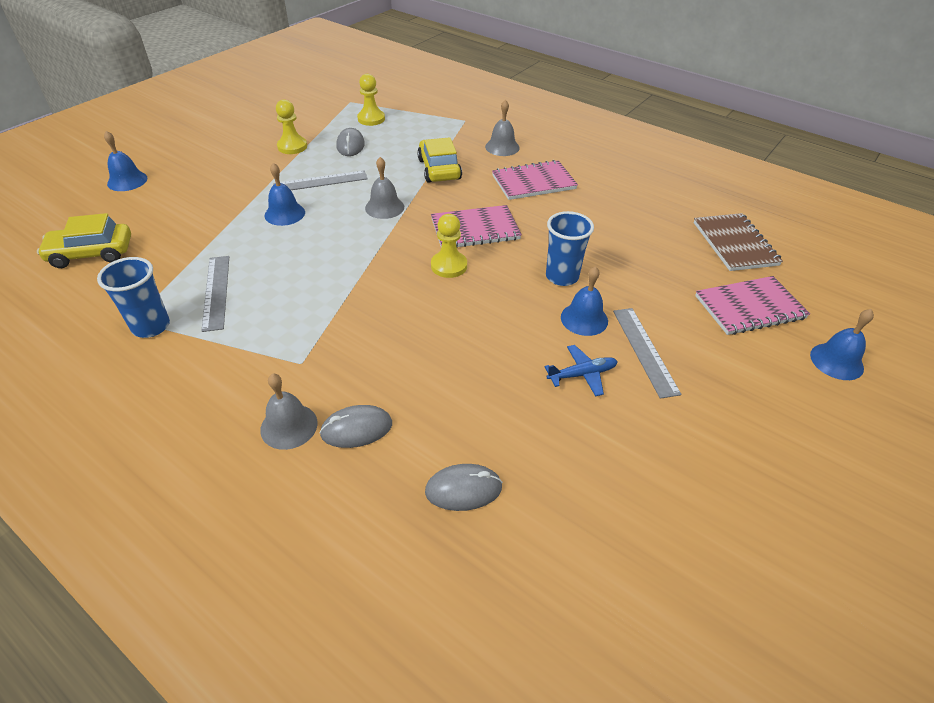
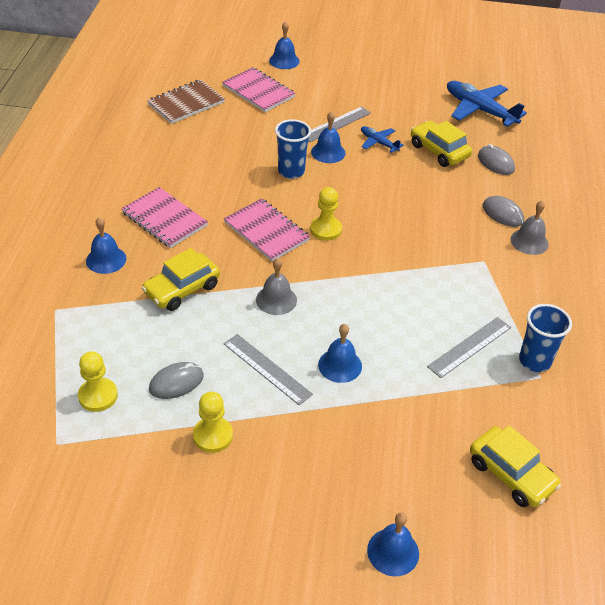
camera: 120 degrees left, 0 degrees up
(502, 147) = (106, 259): grey bell -> blue bell
(530, 432) = (439, 151): none -> yellow car
(618, 559) = (480, 110): none -> blue plane

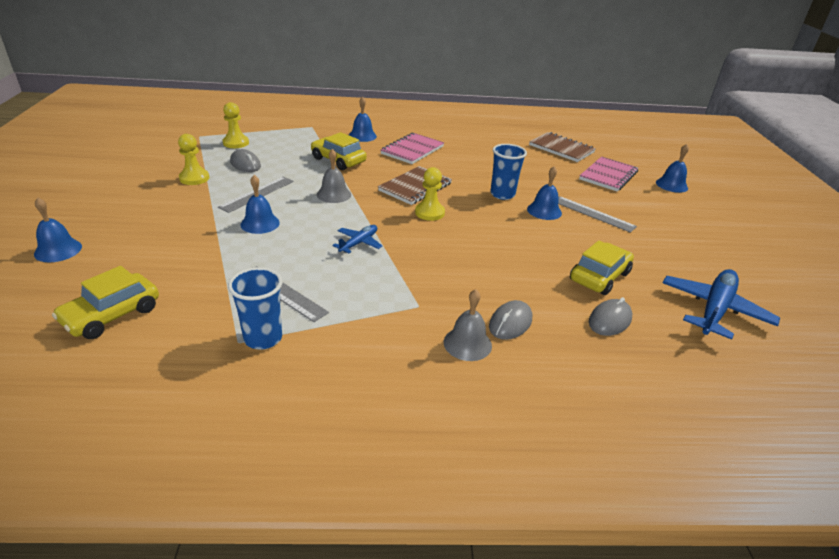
camera: 80 degrees right, 10 degrees down
(266, 231) = (415, 187): pink notebook -> brown notebook
(379, 143) = (582, 238): blue plane -> blue plane (358, 243)

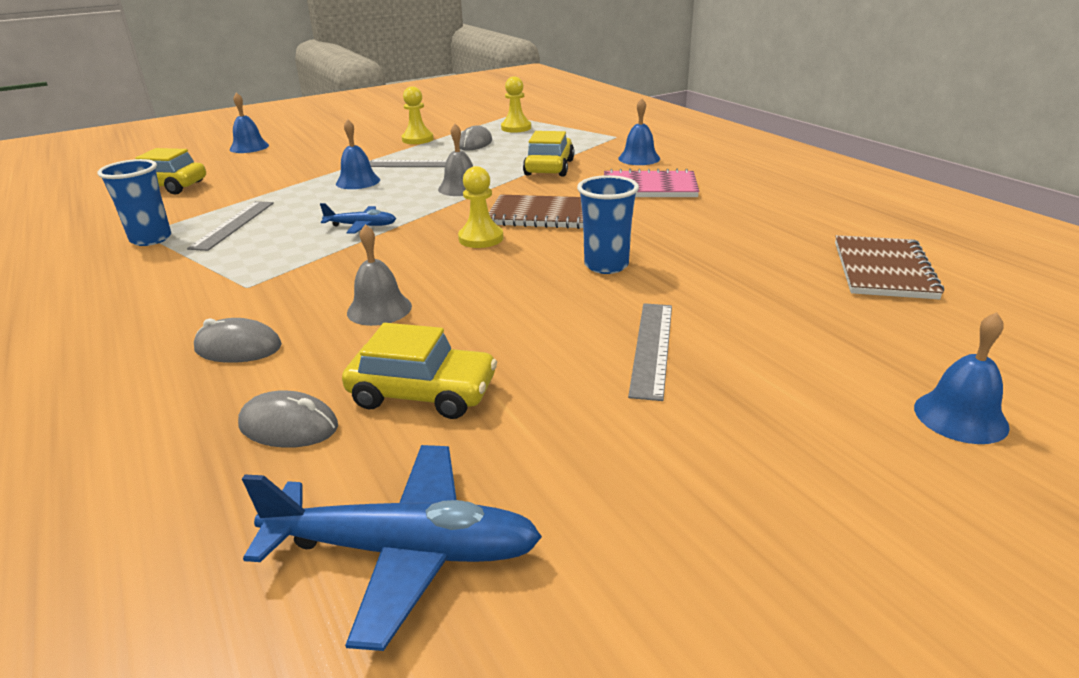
camera: 65 degrees right, 5 degrees down
(467, 343) = (178, 331): grey bell -> grey bell (379, 309)
(544, 211) = (598, 305): blue bell -> none
(608, 176) = (853, 334): pink notebook -> none

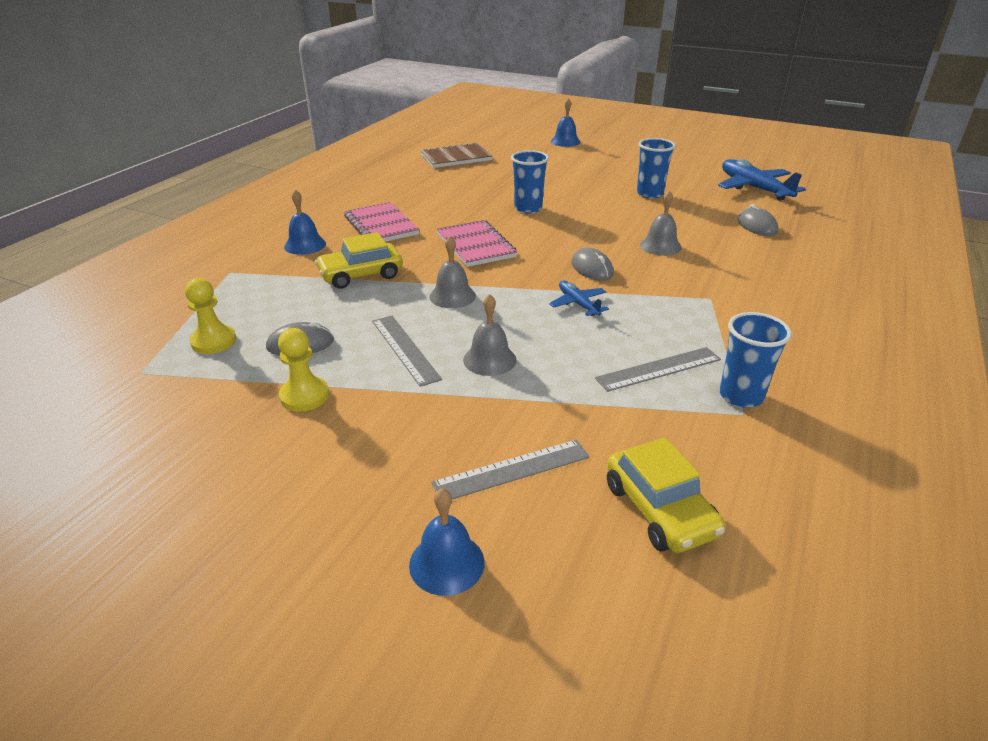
camera: 125 degrees left, 5 degrees up
(238, 348) = (749, 264): grey mouse -> grey mouse (592, 268)
(358, 181) = (489, 359): blue bell -> grey bell
(423, 393) = (694, 211): yellow car -> none
(481, 238) = (539, 252): yellow pawn -> none
(541, 215) = (476, 245): brown notebook -> pink notebook
(543, 383) = (649, 194): none -> blue cup
(652, 348) = (593, 183): grey ruler -> grey ruler (512, 470)

